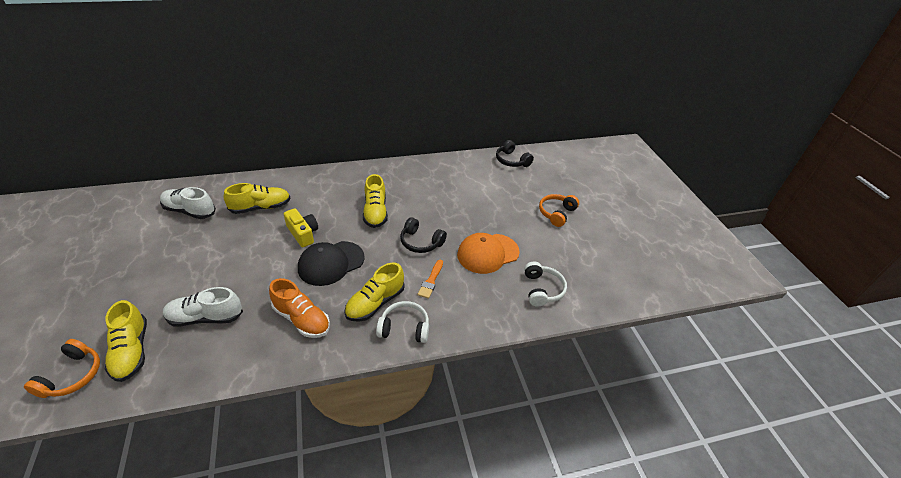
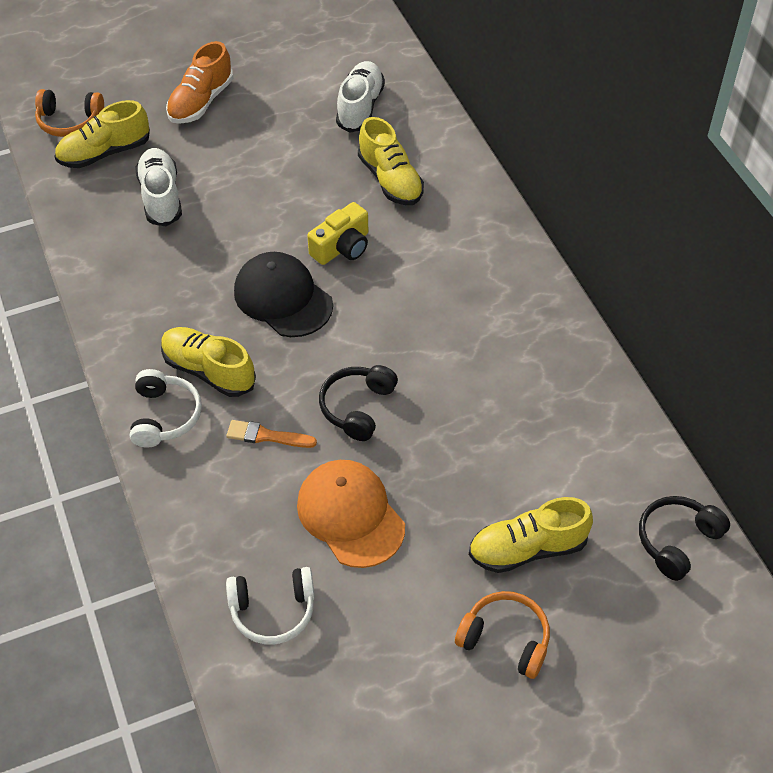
camera: 85 degrees right, 10 degrees up
(302, 319) = (168, 294): orange shoe -> orange shoe (201, 102)
(375, 212) = (420, 328): yellow shoe -> yellow shoe (527, 549)

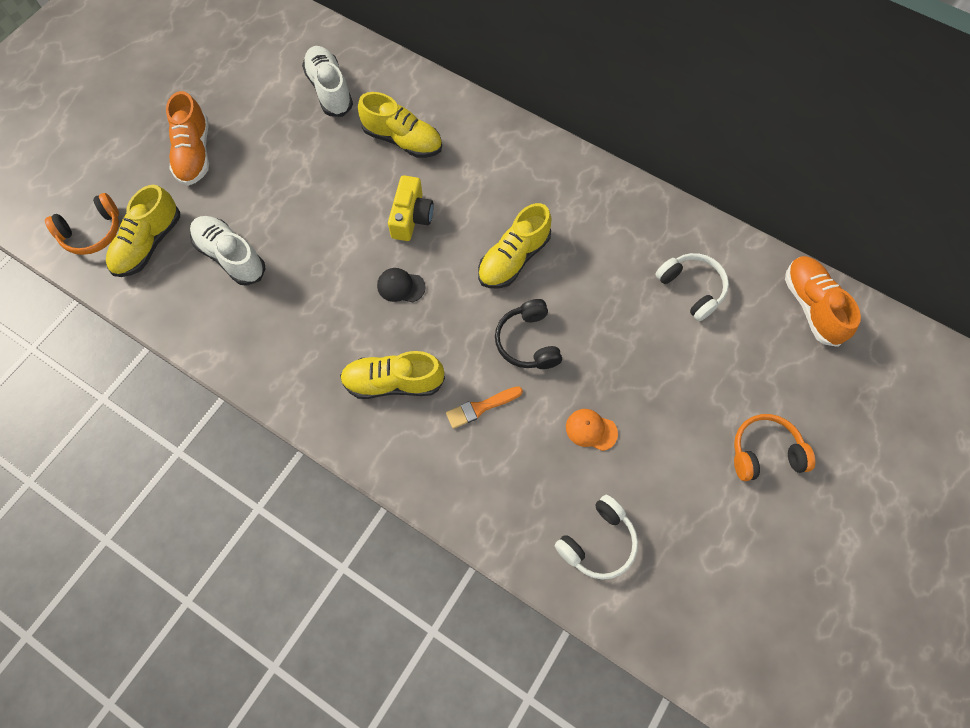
camera: 35 degrees left, 15 degrees up
(164, 416) = (390, 442): white headphones -> white headphones (691, 289)
(283, 298) = (401, 286): black cap -> black cap, size x0.49
(350, 515) = (591, 430): orange cap -> orange cap, size x0.49
(527, 549) = (726, 375): yellow shoe -> yellow shoe (513, 258)
(677, 541) = (811, 306): black headphones -> orange shoe

